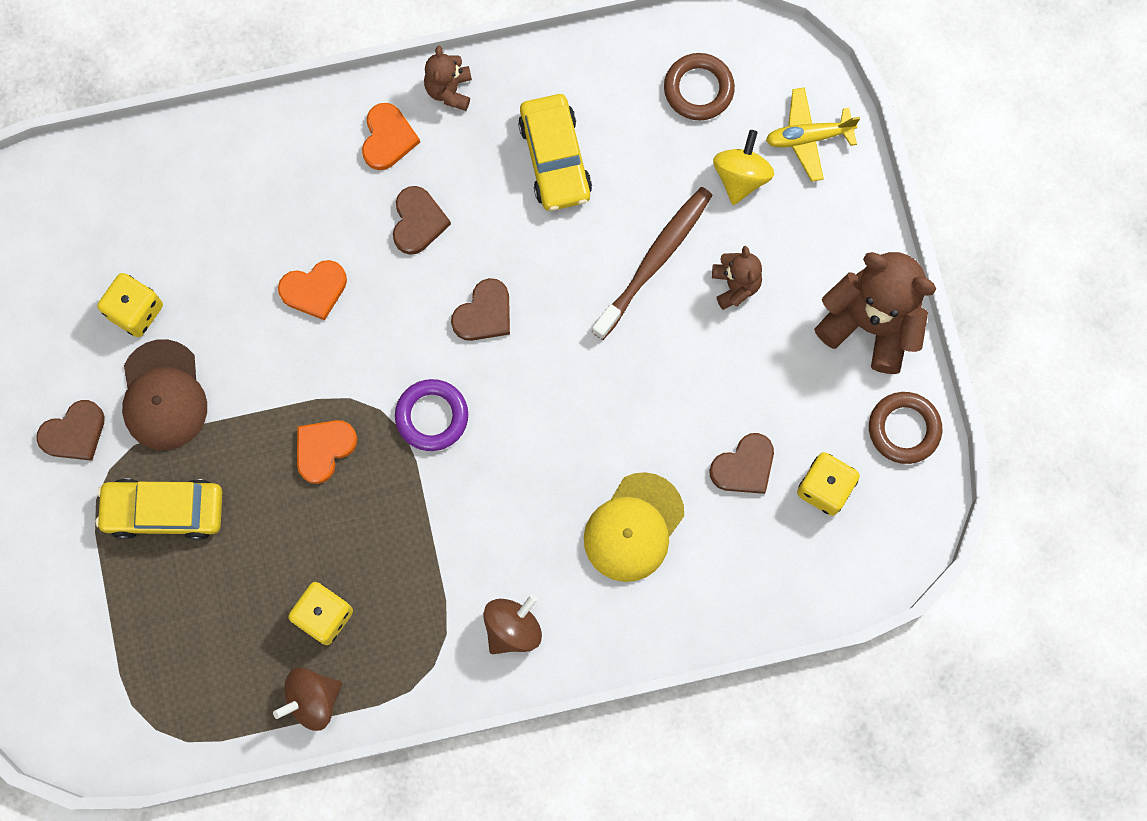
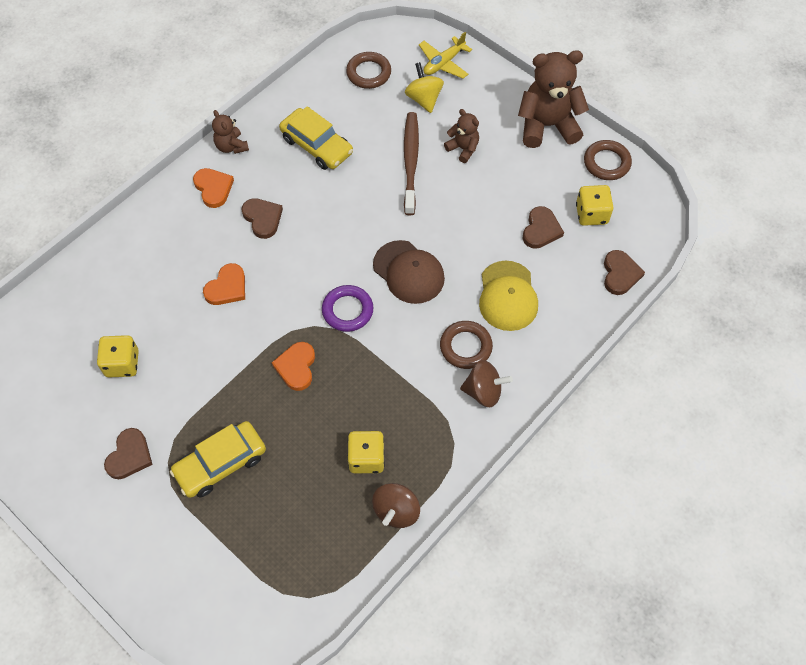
camera: 35 degrees left, 15 degrees down
(163, 395) = (173, 399): brown cap -> brown cap (408, 272)
(484, 314) = (337, 241): brown heart -> brown heart (620, 274)
(513, 628) = (483, 391): brown spinning top -> brown spinning top turned 90 degrees clockwise
(534, 558) = (465, 347): none -> brown ring

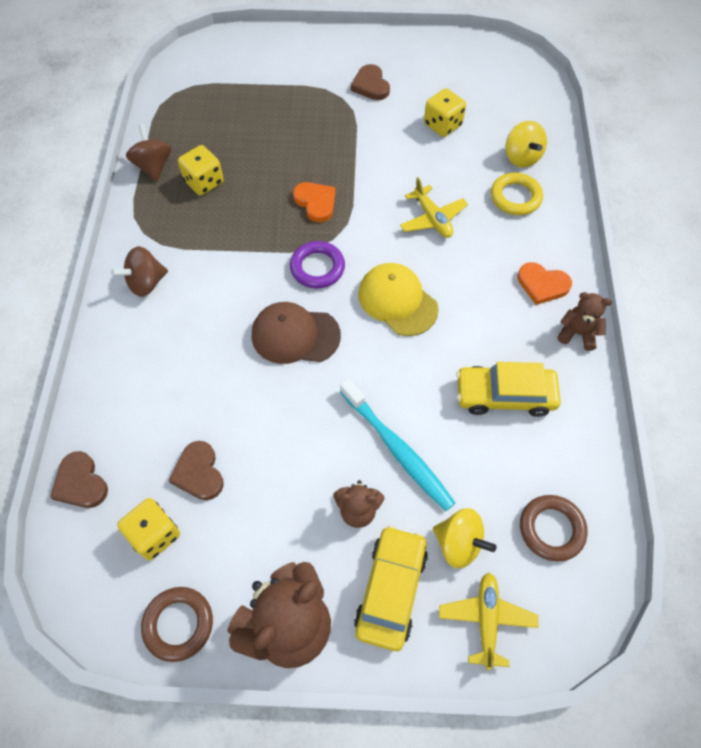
camera: 140 degrees right, 0 degrees up
(103, 287) = (521, 157): none -> yellow spinning top
(150, 259) = (515, 197): none -> yellow ring
(220, 463) = (305, 117): yellow car -> yellow car (391, 590)
(227, 287) = (432, 219): orange heart -> yellow plane
(262, 218) = (470, 290): brown heart -> none
(410, 162) = (397, 449): brown toothbrush -> turquoise toothbrush
(465, 347) = (189, 307): brown ring -> none
(507, 296) = (184, 378): yellow cap -> yellow cap (397, 301)

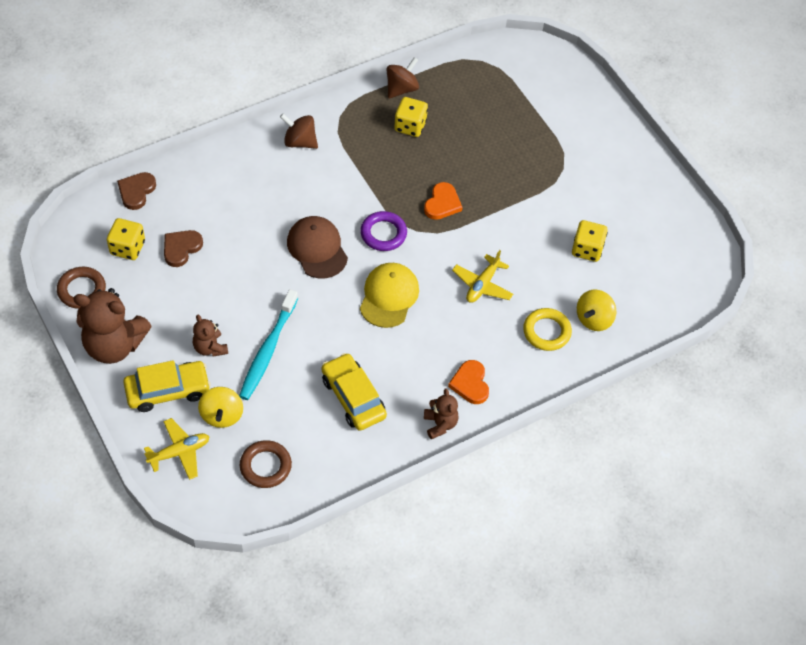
camera: 55 degrees right, 5 degrees down
(370, 85) = (592, 181): brown heart -> none

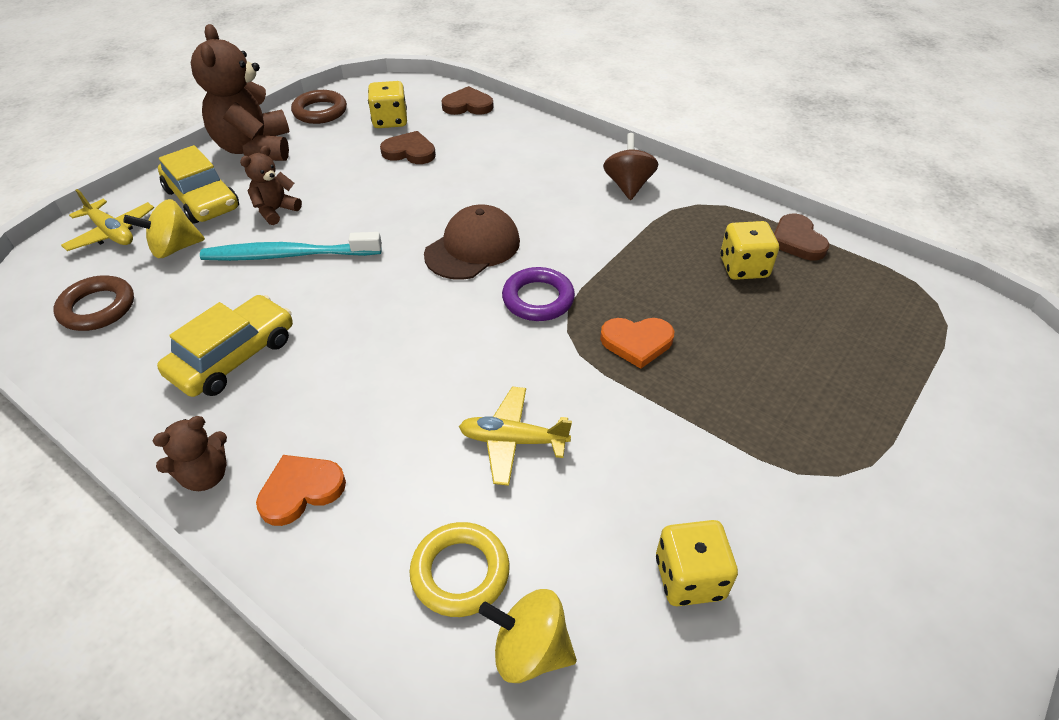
camera: 70 degrees right, 10 degrees down
(389, 296) = (431, 338): yellow cap -> none
(401, 89) = (797, 241): brown spinning top -> brown heart

